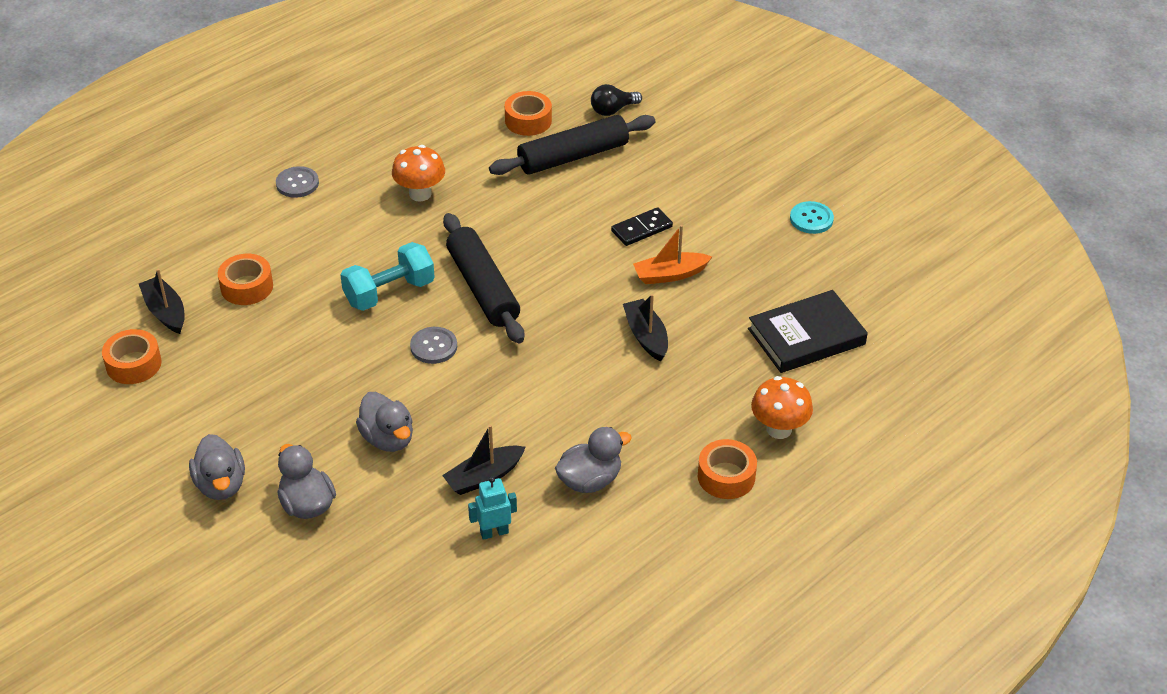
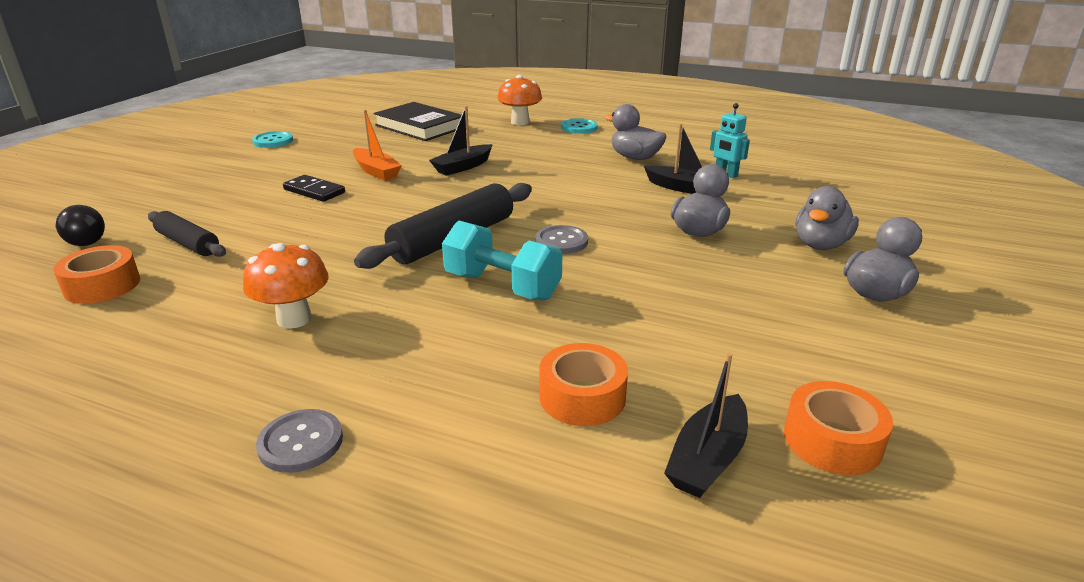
camera: 115 degrees left, 15 degrees down
(573, 156) = (188, 243): black rolling pin -> black rolling pin, size x0.60
(726, 476) = (579, 127): orange tape -> turquoise button

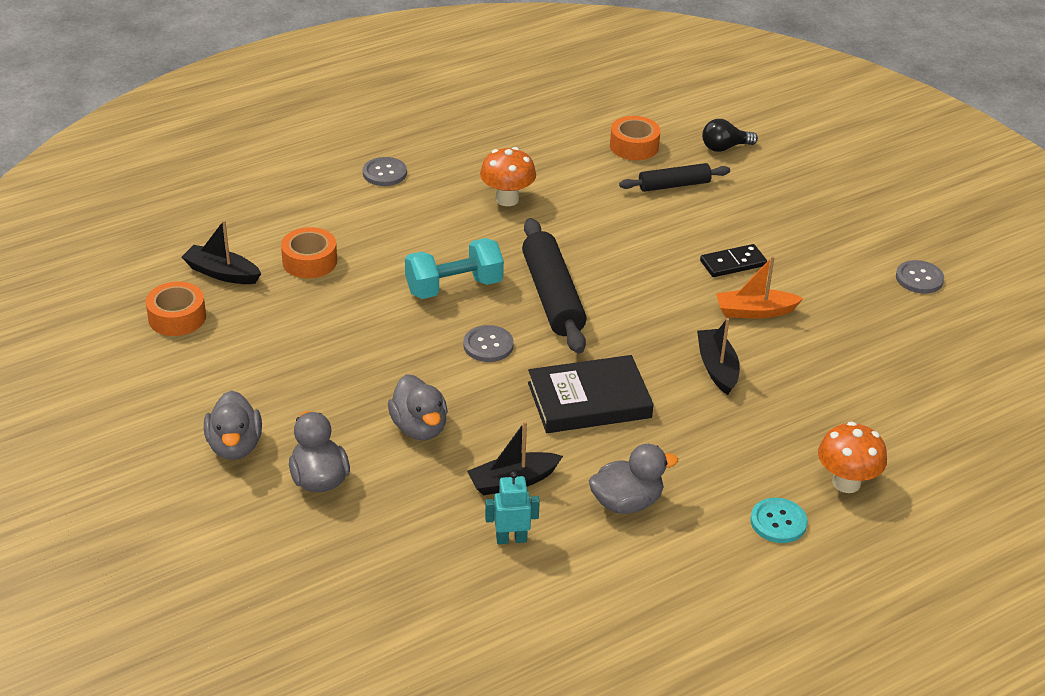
camera: 125 degrees right, 10 degrees up
(273, 141) = (919, 278): turquoise button -> grey button
(420, 126) = (893, 394): black book -> black book (589, 400)
(707, 459) = (222, 273): black boat -> black boat turned 45 degrees counterclockwise

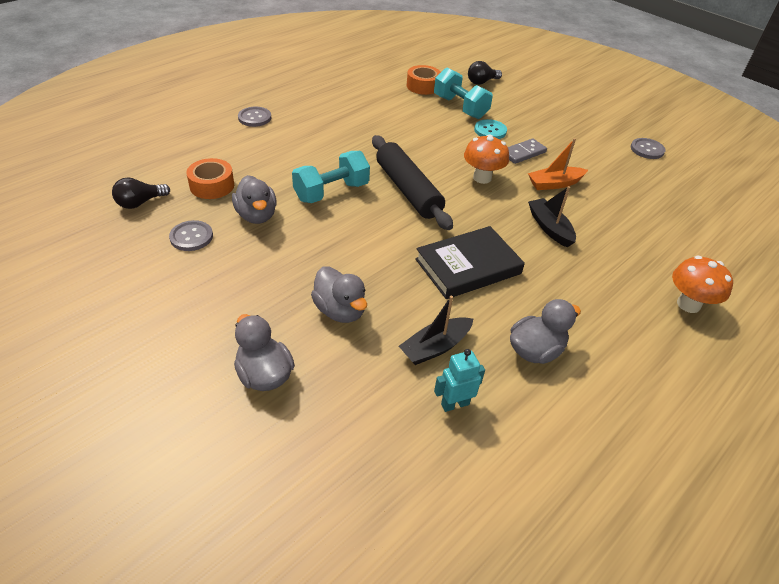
camera: 15 degrees left, 5 degrees up
(177, 317) = (106, 244): orange tape -> none
(222, 273) = (140, 203): black boat -> black light bulb
(235, 446) = (178, 355): grey duck -> grey duck (257, 215)
(488, 345) = (373, 233): grey button -> grey button (191, 237)
(507, 199) = (350, 127): orange mushroom -> orange mushroom (482, 178)
(674, 185) = (460, 107): black rolling pin -> turquoise dumbbell
(733, 263) = (523, 153): black domino -> grey domino
(778, 522) = (659, 347): turquoise button -> turquoise button (490, 131)

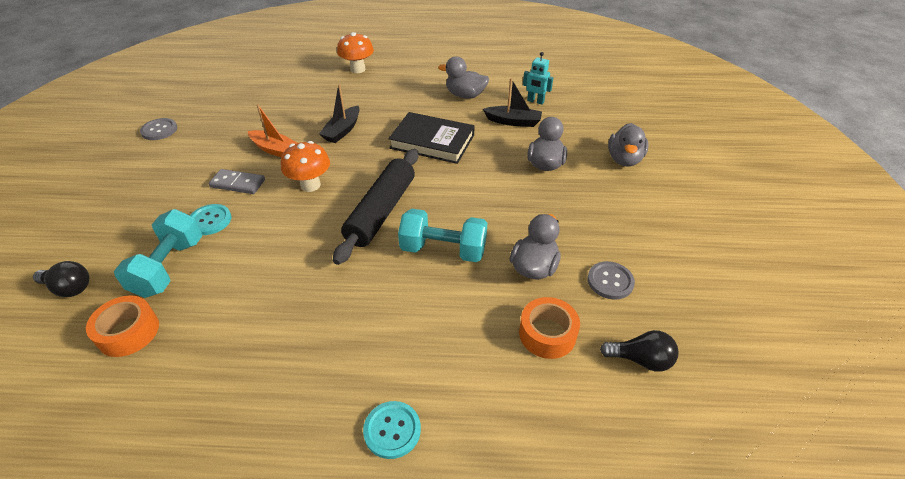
camera: 130 degrees left, 0 degrees up
(254, 118) = (392, 430): grey button -> turquoise button

